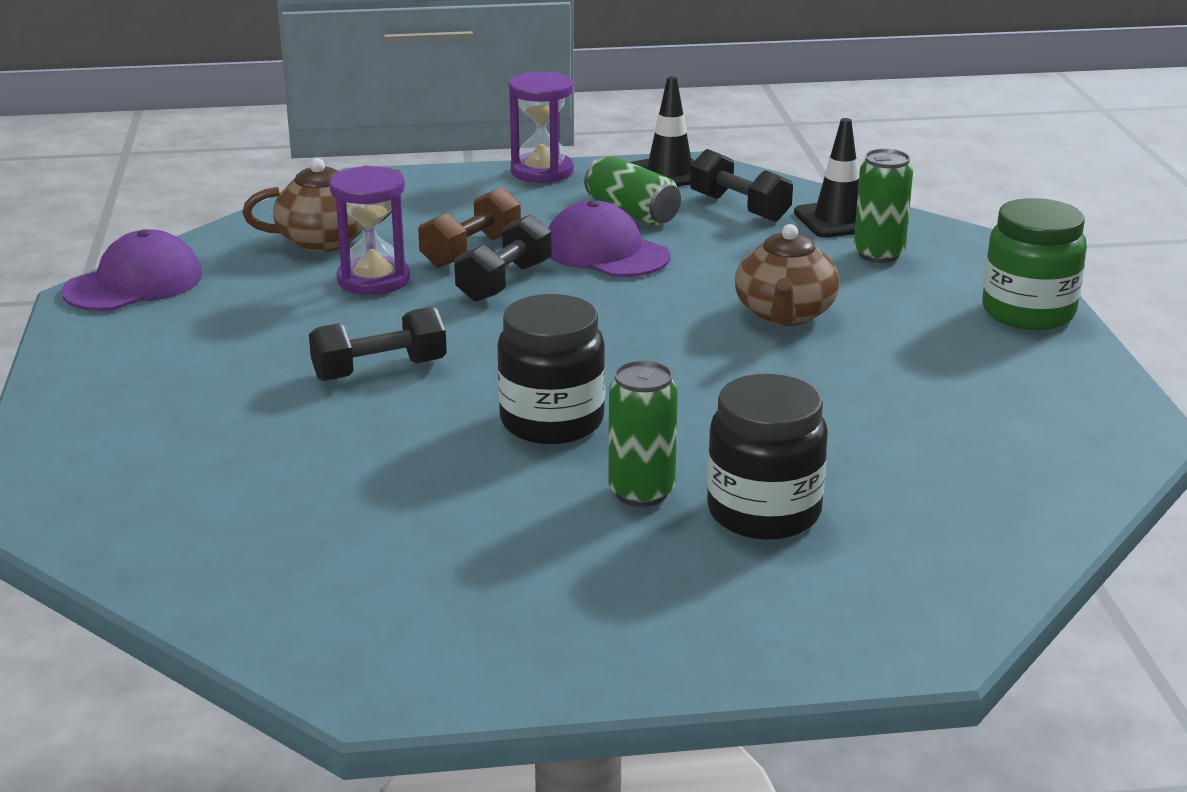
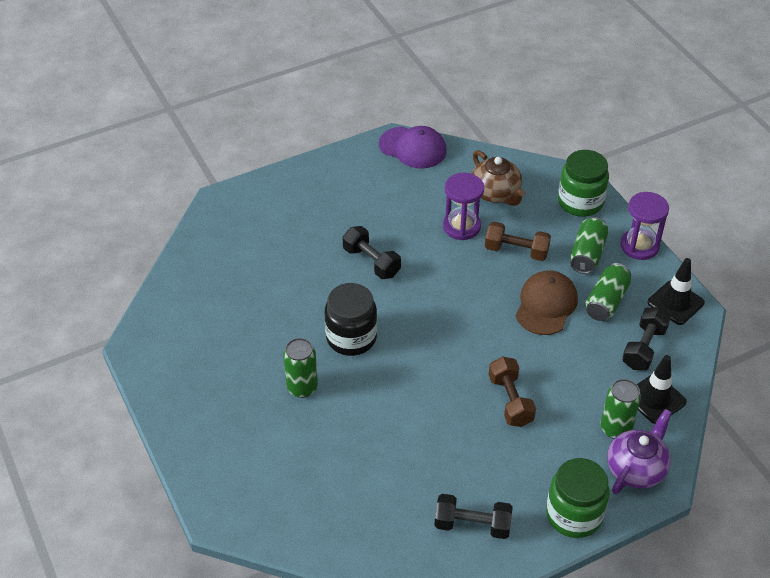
camera: 70 degrees right, 20 degrees up
(414, 189) = (580, 202): none -> green jar
(504, 282) = (486, 275): black dumbbell -> black dumbbell (472, 525)
(526, 206) = (587, 254): none -> green can
(605, 252) = (546, 305): purple cap -> brown cap
(764, 512) = (302, 436): black jar -> none
(785, 314) = (510, 400): brown teapot -> brown dumbbell
(958, 256) = (636, 468): none -> purple teapot

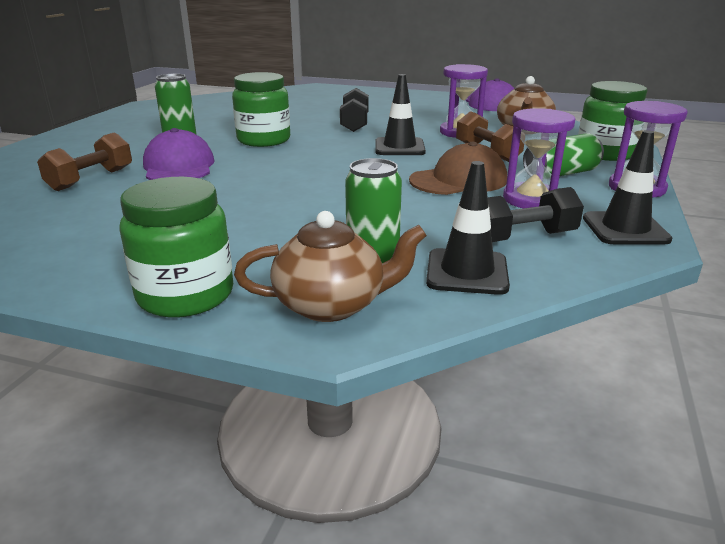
camera: 45 degrees right, 20 degrees down
(351, 338) = (264, 140): black jar -> green jar
(362, 417) = (179, 166): none -> purple cap
(455, 282) = (399, 147): none -> black traffic cone
(472, 525) = (94, 247): black dumbbell -> none
(510, 400) = (306, 206): brown dumbbell -> brown dumbbell (91, 179)
(606, 301) = (531, 199): green can -> purple hourglass
(636, 468) = (331, 304): purple teapot -> brown teapot

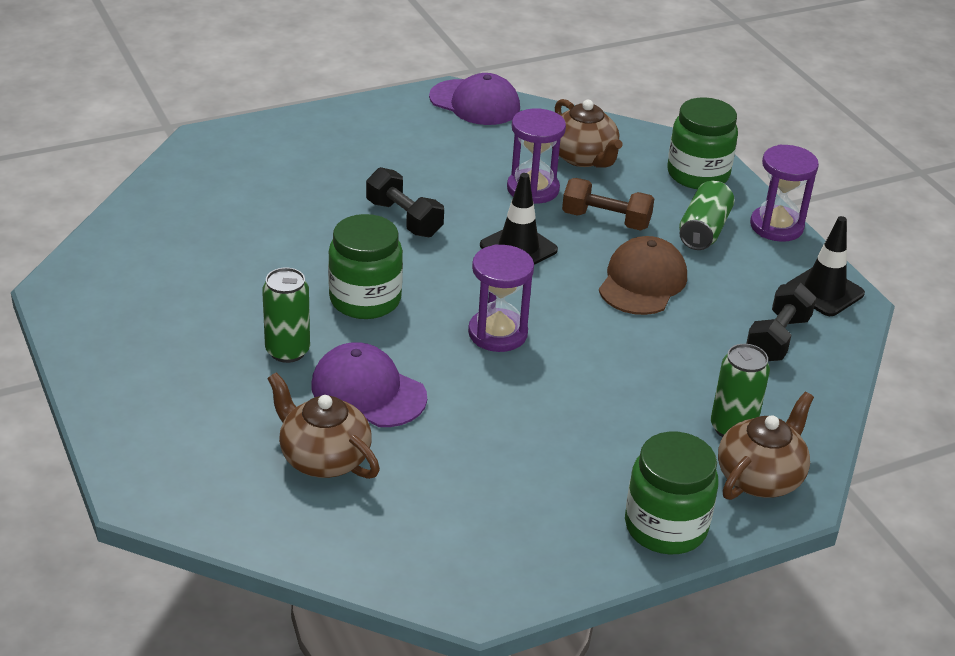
camera: 45 degrees left, 10 degrees up
(91, 179) = (323, 458): brown dumbbell -> brown teapot
(467, 272) = (791, 398): black traffic cone -> none
(531, 199) = (727, 283): purple hourglass -> purple hourglass (497, 333)

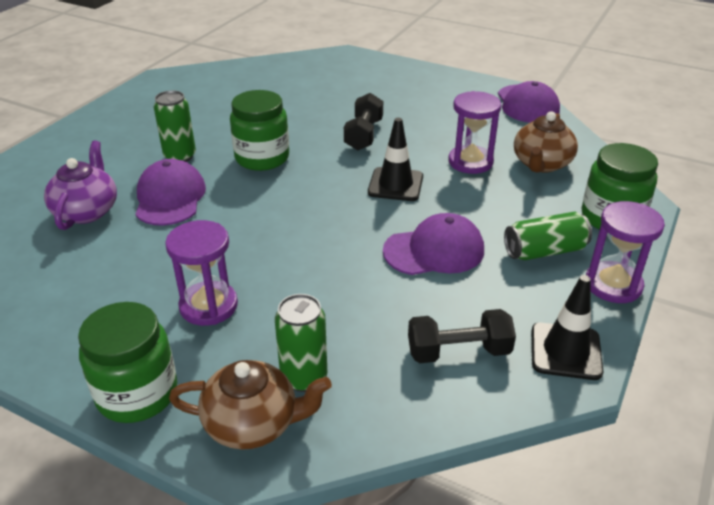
camera: 55 degrees right, 0 degrees up
(323, 458) = (87, 211): brown teapot -> purple teapot
(497, 333) = (288, 217): purple hourglass -> purple hourglass (208, 306)
(606, 220) = (483, 204): brown dumbbell -> none
(642, 282) = (434, 250): brown cap -> purple cap

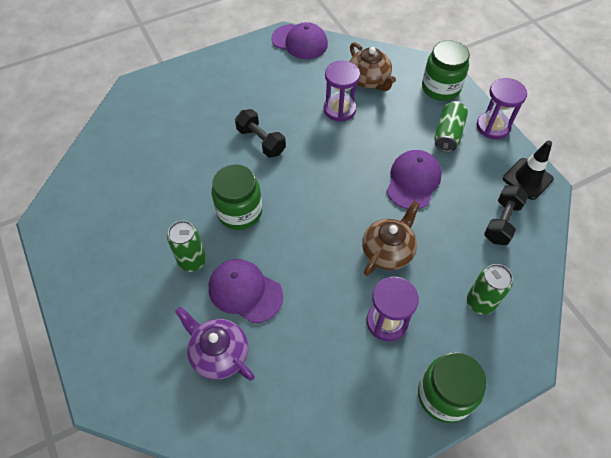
camera: 55 degrees left, 20 degrees up
(253, 423) = (501, 345): brown teapot -> brown teapot (387, 251)
(395, 184) = (333, 159): black traffic cone -> none

